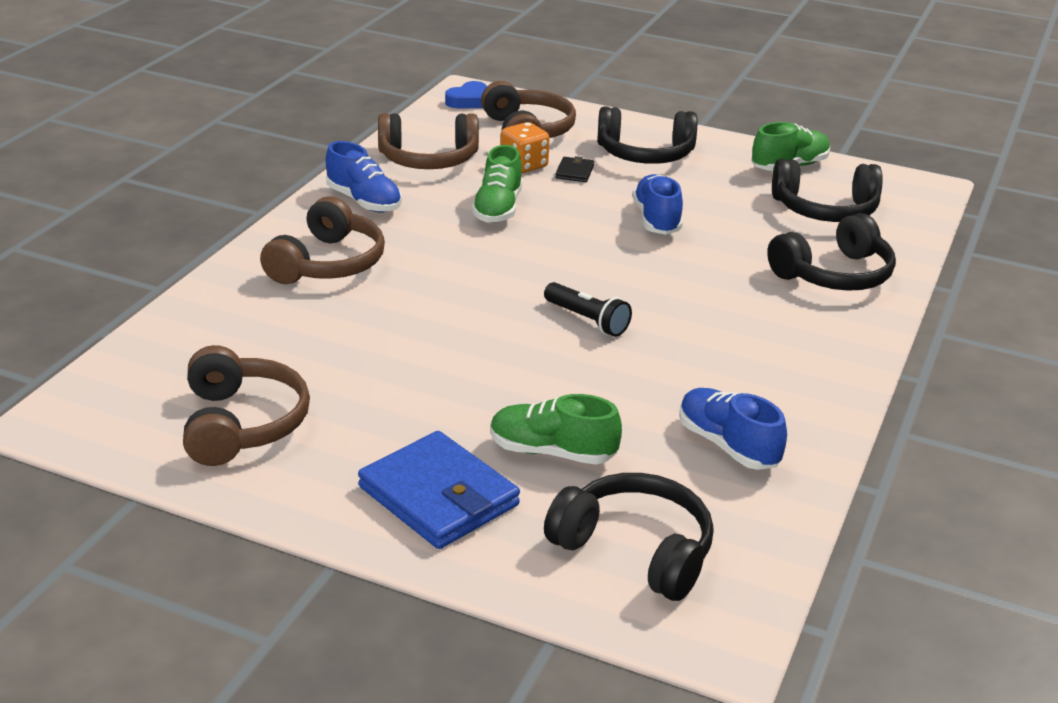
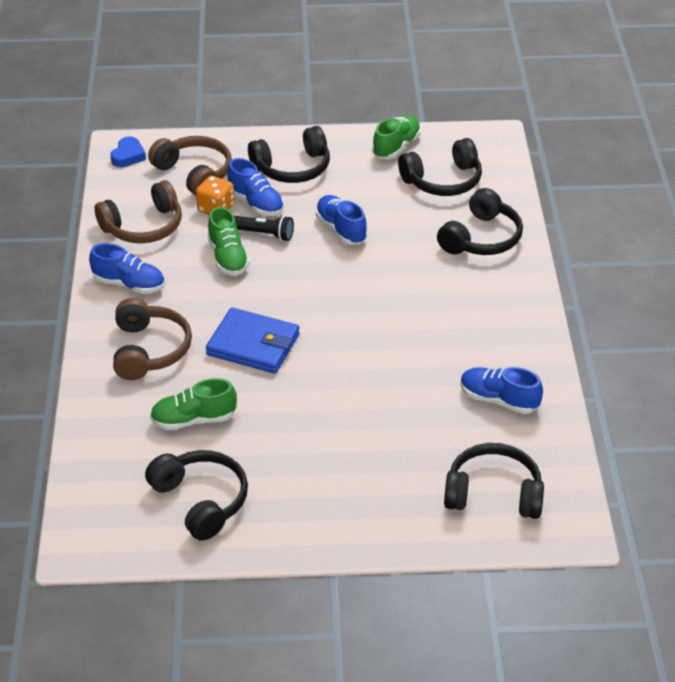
camera: 25 degrees left, 10 degrees up
(241, 424) = (200, 501): brown headphones -> black headphones
(439, 496) = (360, 503): blue wallet -> blue wallet (253, 344)
(552, 452) = (403, 445): green shoe -> green shoe (194, 419)
(574, 172) = (256, 203): black wallet -> blue shoe
(587, 320) = (354, 334): black flashlight -> black flashlight (264, 234)

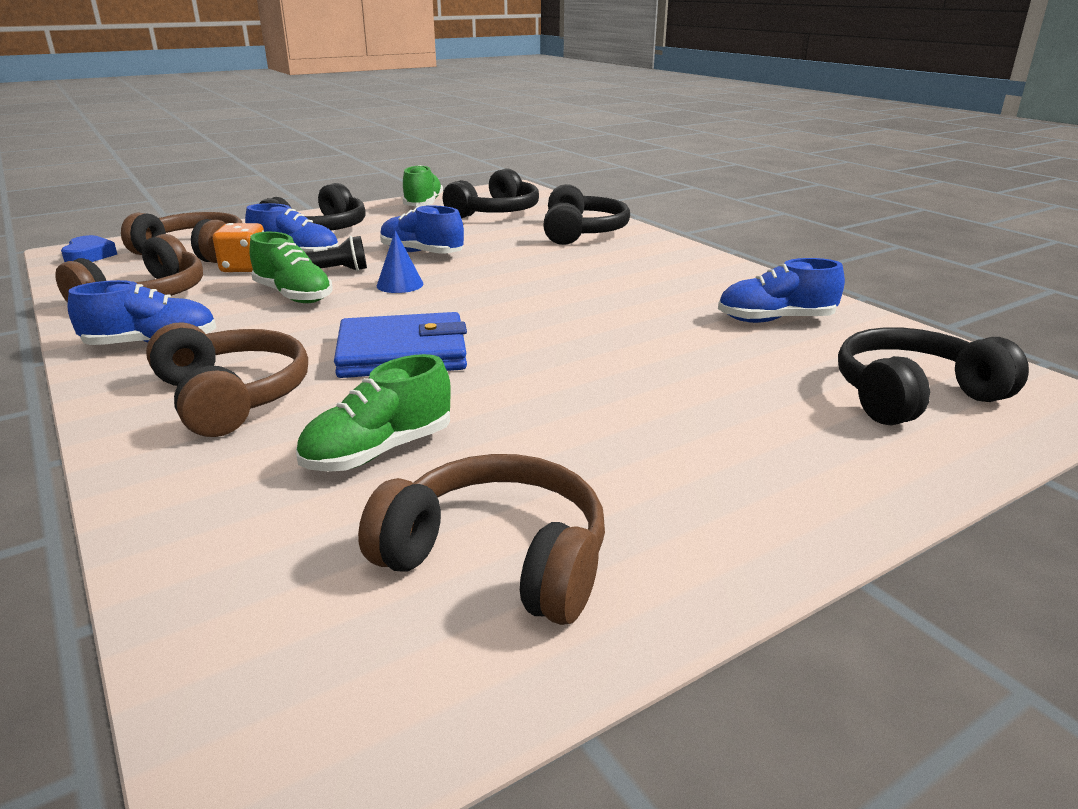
camera: 30 degrees left, 15 degrees down
(200, 501) = (497, 559): black headphones -> brown headphones
(299, 268) = (400, 284): none -> blue cone

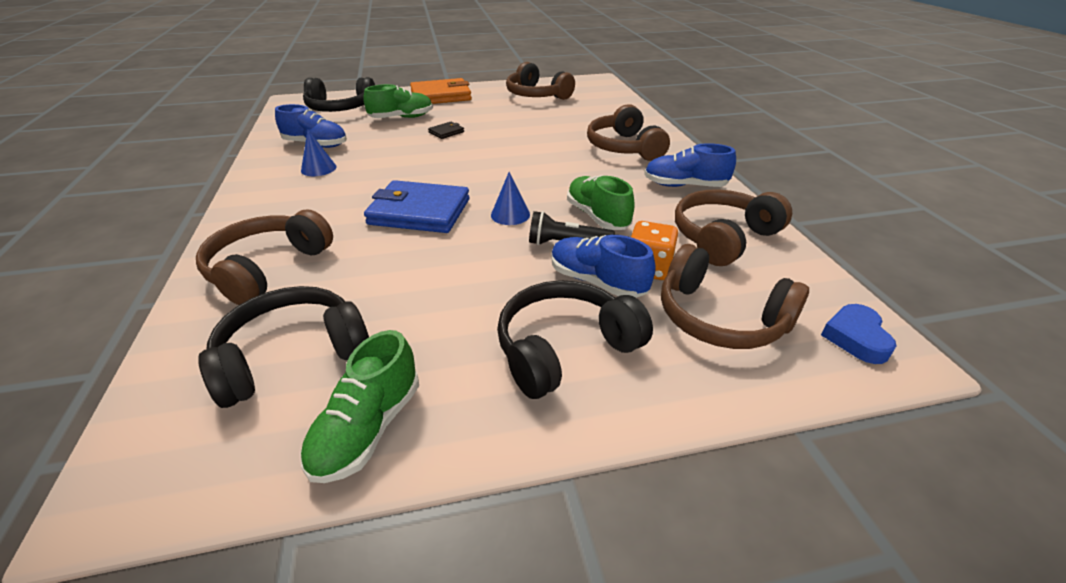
camera: 160 degrees left, 10 degrees up
(379, 451) = (561, 120): green shoe -> green shoe (401, 118)
(402, 353) = (535, 157): blue wallet -> blue wallet (419, 212)
(421, 253) = (466, 260): blue shoe -> none
(581, 232) = (268, 268): black headphones -> brown headphones
(605, 375) = (446, 132): none -> black wallet
(698, 294) = (318, 168): none -> blue cone
(778, 490) = (441, 96): none -> orange wallet

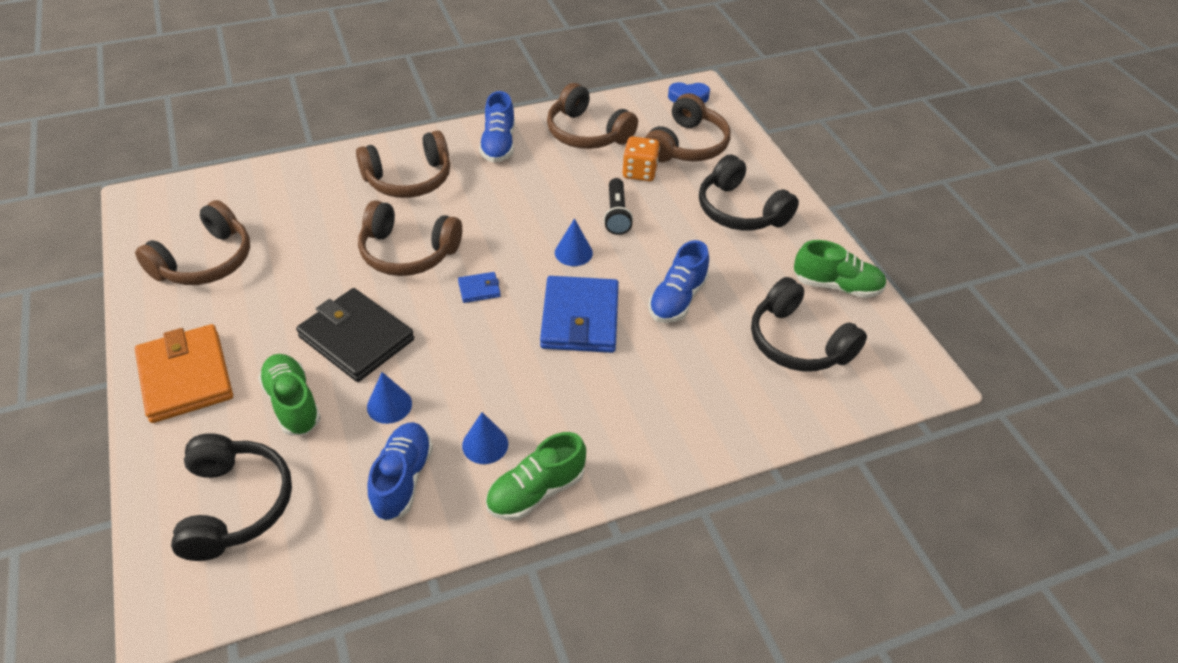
camera: 100 degrees left, 10 degrees up
(268, 268) = (705, 402): brown headphones -> brown headphones (408, 252)
(379, 141) = (389, 405): none -> blue cone
(446, 132) = (356, 338): black wallet -> black wallet, size x2.28
(477, 171) = (479, 289): none -> blue wallet
(597, 216) = (567, 198): green shoe -> green shoe (536, 491)
(597, 282) = (664, 197): blue shoe -> blue shoe (677, 299)

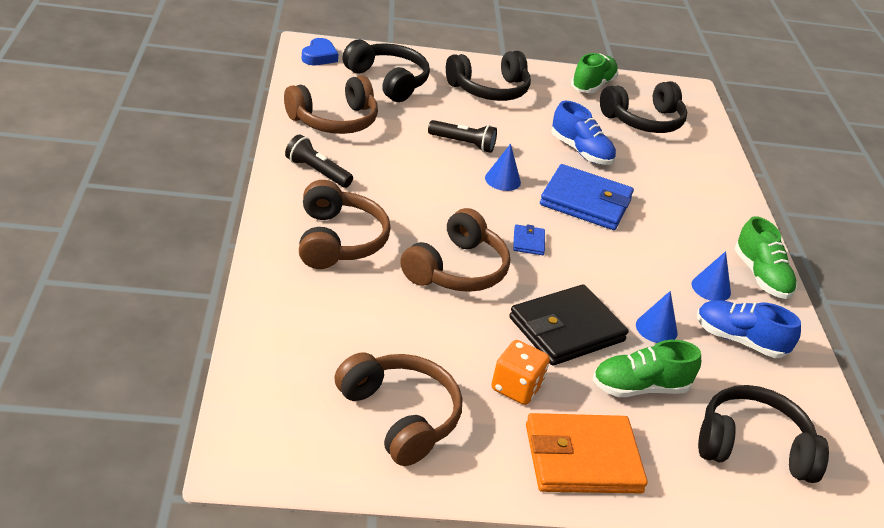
camera: 75 degrees left, 10 degrees down
(498, 144) = (317, 172): blue shoe -> black flashlight
(639, 172) = (411, 114): orange dice -> orange dice (516, 387)
(686, 145) = (388, 81): brown headphones -> black headphones

